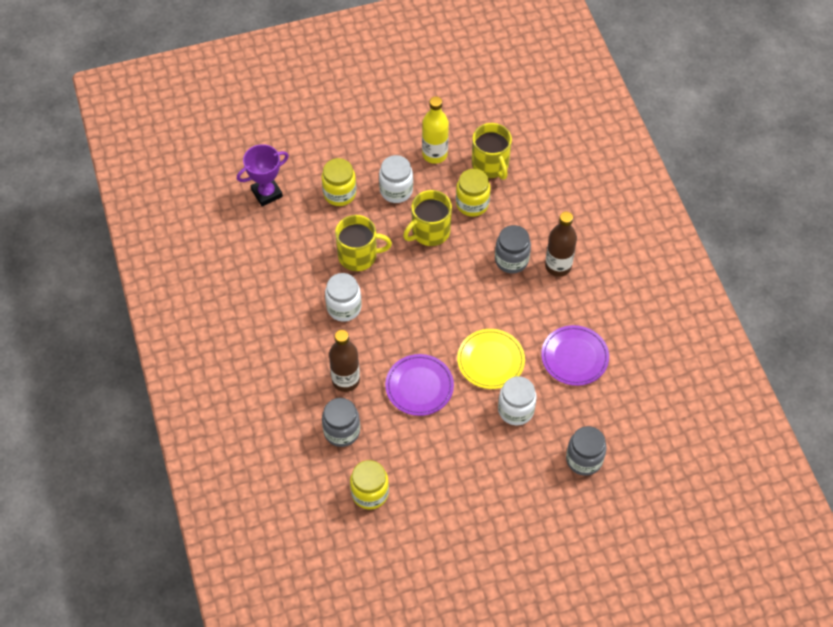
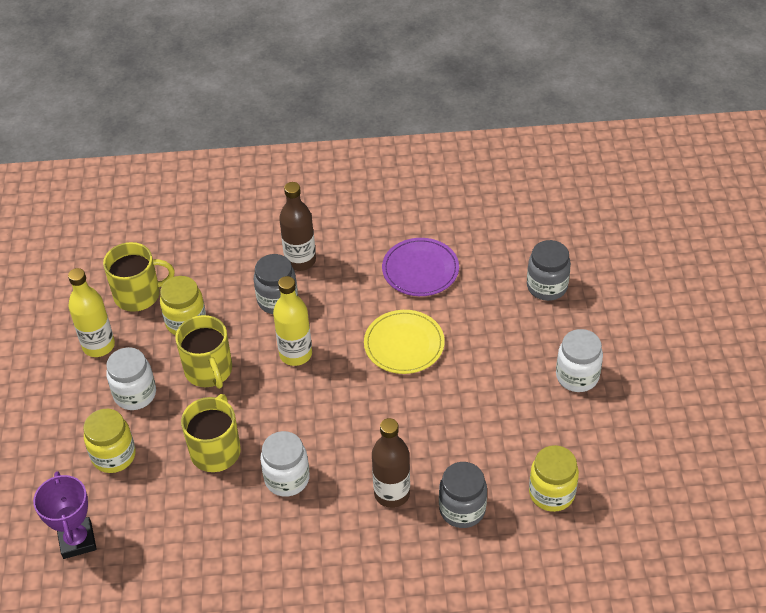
camera: 75 degrees left, 10 degrees down
(419, 386) = (420, 418): purple plate -> none
(460, 286) = (295, 354): none -> yellow bottle
(516, 410) = (473, 333): white jar -> white jar (577, 376)

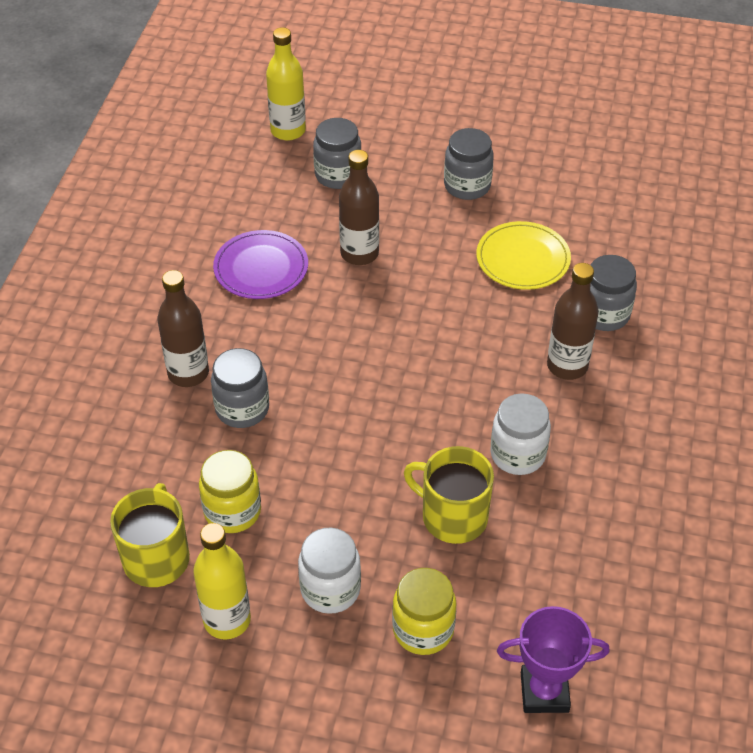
camera: 75 degrees left, 0 degrees up
(209, 370) = (325, 501): yellow mug -> none
(295, 354) = (336, 409): yellow bottle -> yellow bottle (288, 131)
(404, 344) = (365, 308): yellow plate -> yellow plate (523, 259)
(462, 325) = (359, 253): none -> brown bottle
(551, 493) = (604, 243): yellow jar -> none
(577, 376) = (467, 186): white jar -> grey jar

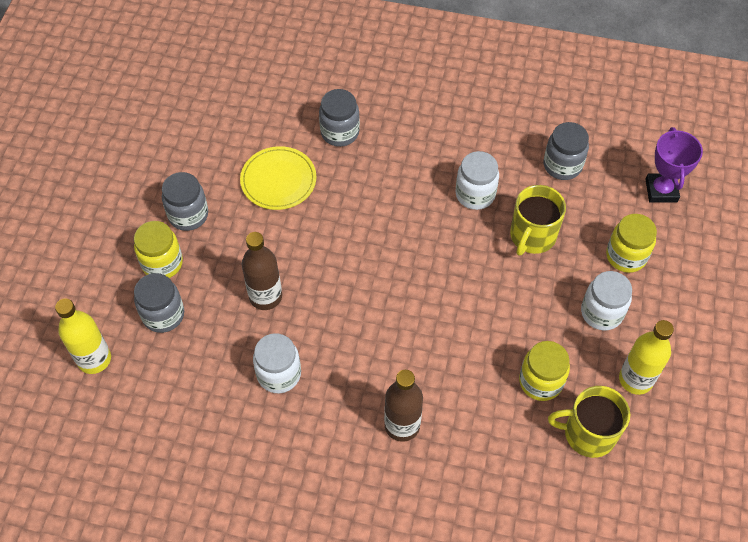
camera: 90 degrees left, 10 degrees up
(242, 409) = (439, 380): grey jar -> grey jar (562, 165)
(261, 268) = (279, 374): purple plate -> white jar
(402, 170) = (162, 263): none -> yellow jar
(567, 366) = (391, 159): brown bottle -> none

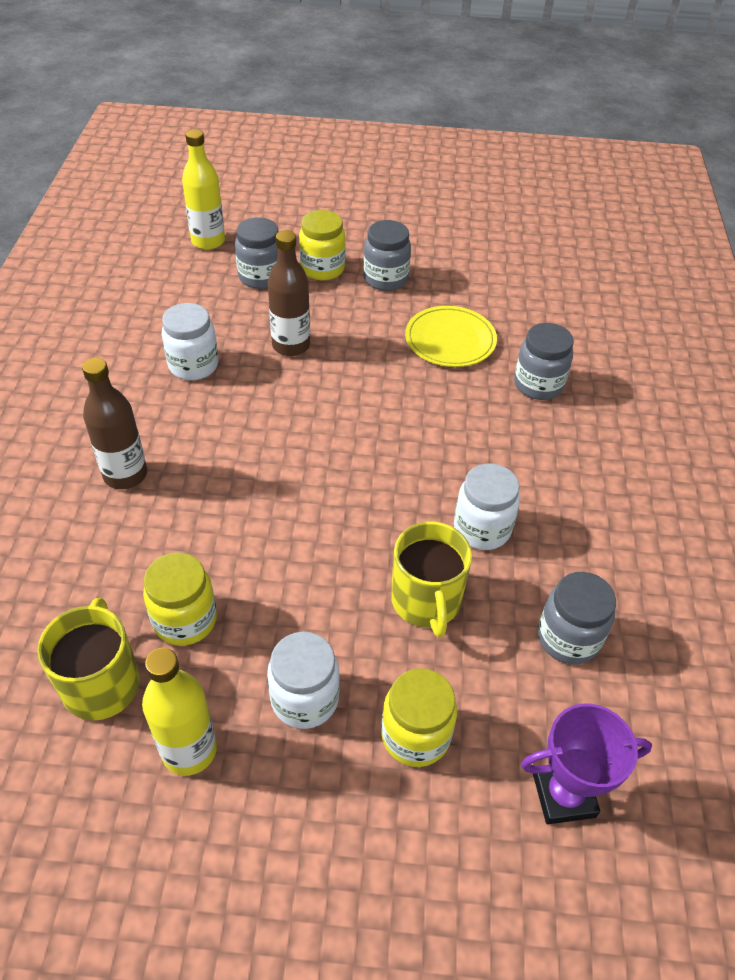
camera: 80 degrees right, 10 degrees down
(532, 236) = (426, 601): yellow mug -> yellow mug turned 120 degrees counterclockwise

